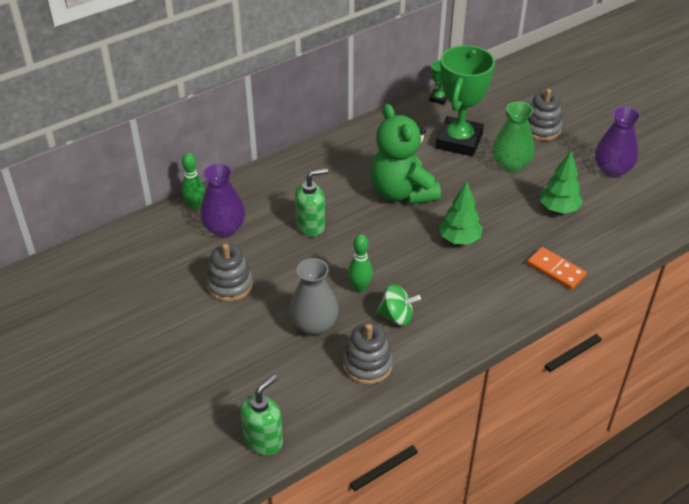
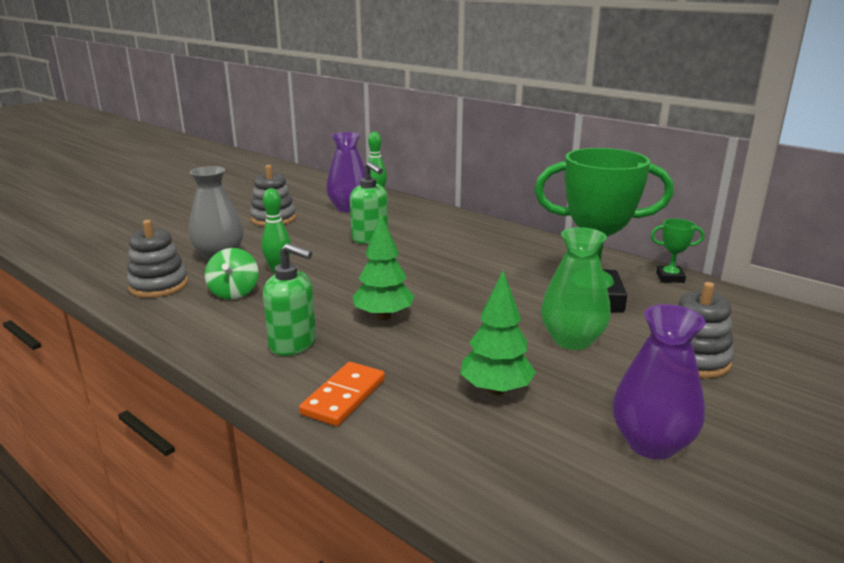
camera: 75 degrees right, 20 degrees down
(264, 440) = (71, 253): green soap dispenser -> green soap dispenser (293, 344)
(402, 192) = (454, 274): green teddy bear -> none

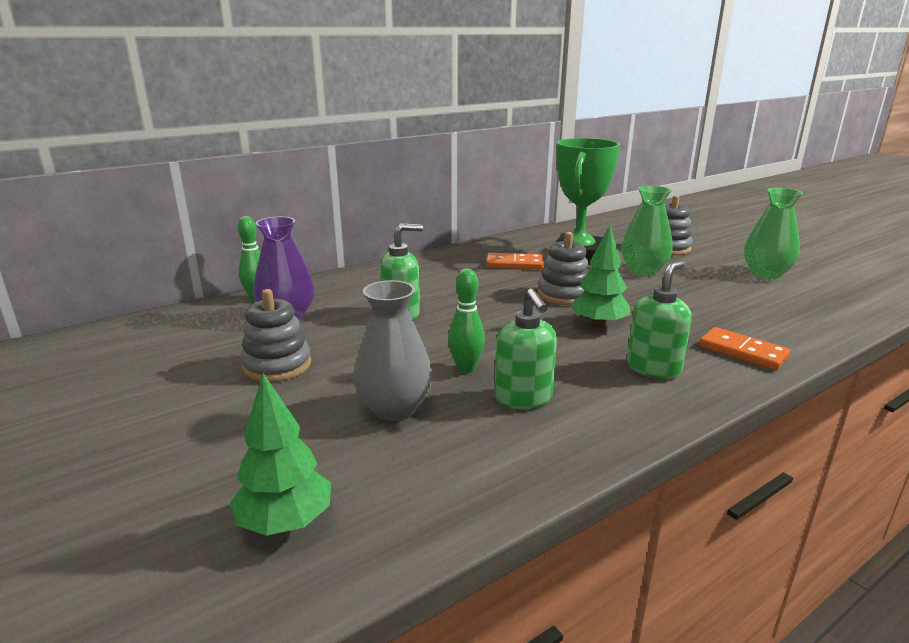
camera: 75 degrees left, 0 degrees up
(158, 285) = (480, 457): grey stacking toy -> grey stacking toy (563, 295)
(234, 293) = (523, 398): green spinning top -> green soap dispenser
(496, 390) = (717, 301): green tree -> green tree (285, 522)
(527, 268) = (514, 264): none -> orange domino
(651, 444) = (765, 274): purple vase -> green vase
(670, 277) = (549, 231): green trophy -> none

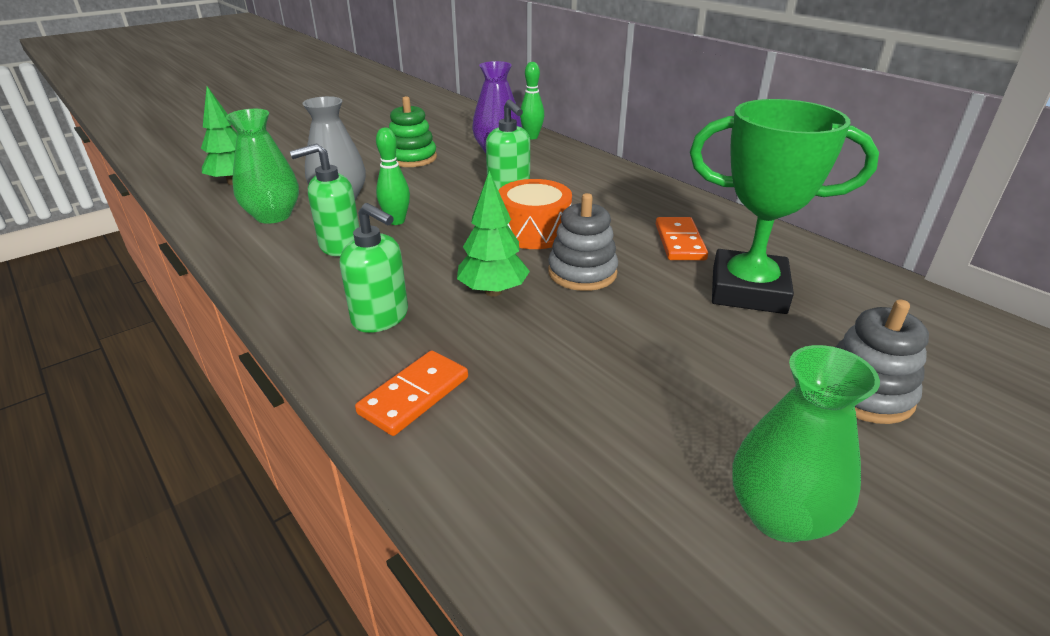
camera: 85 degrees right, 10 degrees up
(277, 365) = (412, 158): grey stacking toy -> green stacking toy
(495, 307) = (534, 231): none -> orange drum
(643, 270) = (711, 347): green vase -> green vase (273, 216)

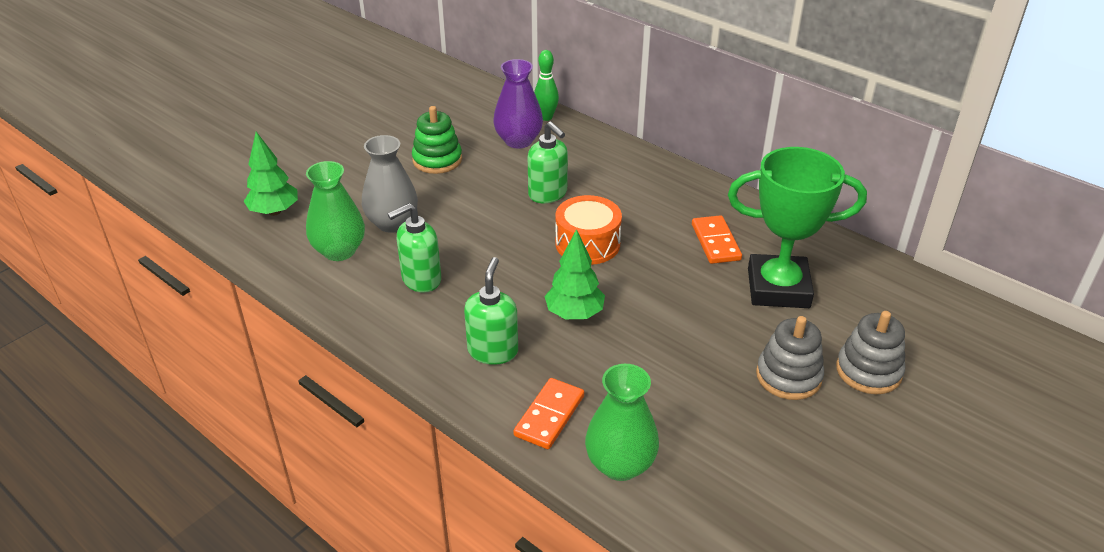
camera: 10 degrees left, 5 degrees up
(381, 318) = (493, 351): green soap dispenser -> green soap dispenser turned 105 degrees counterclockwise
(396, 221) = (459, 245): green bowling pin -> none
(582, 273) = (642, 285): grey stacking toy -> grey stacking toy (788, 376)
(780, 515) = (817, 468): green vase -> green vase (620, 464)

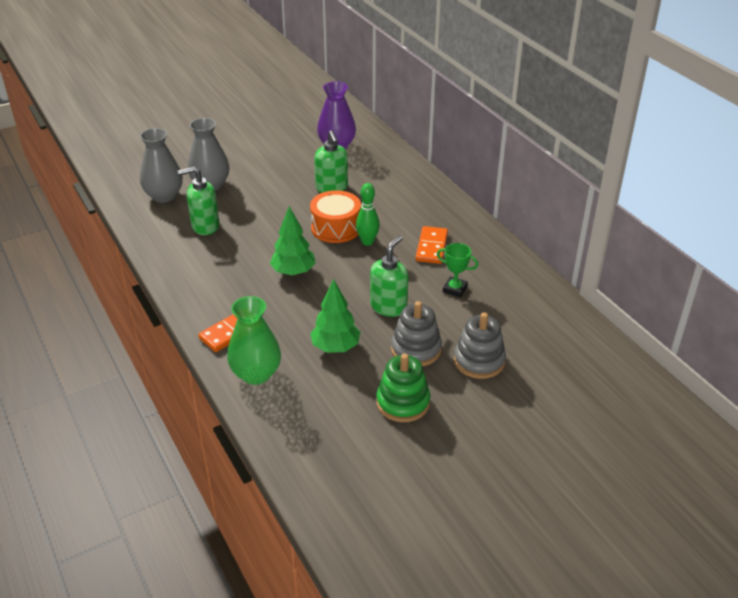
camera: 20 degrees right, 0 degrees up
(274, 211) = (139, 161): green tree -> green tree (335, 347)
(339, 251) = (164, 196): green vase -> grey vase
(437, 160) = (269, 148): green stacking toy -> green stacking toy (403, 402)
(493, 351) = (222, 283): green soap dispenser -> green soap dispenser (388, 306)
(546, 117) = (369, 133): green bowling pin -> green bowling pin (367, 242)
(778, 288) = (455, 289): green trophy -> green trophy, size x0.43

